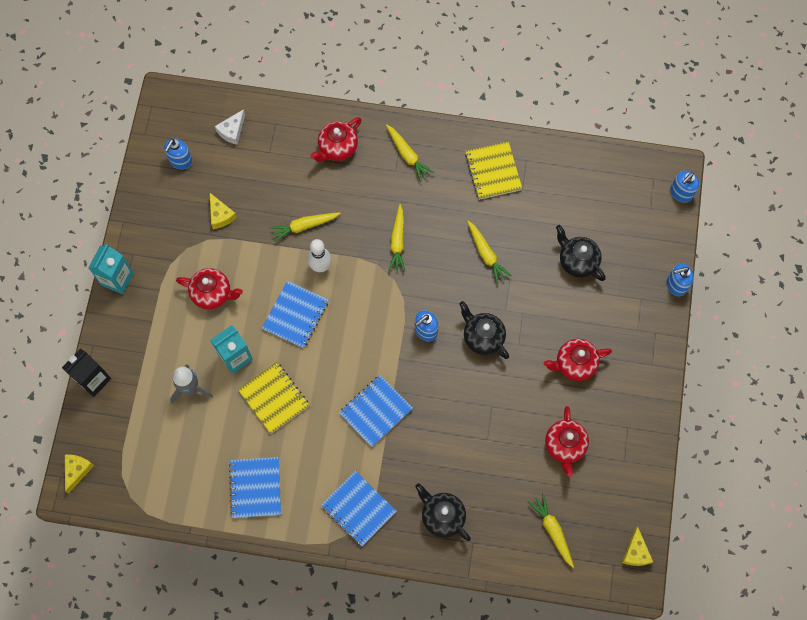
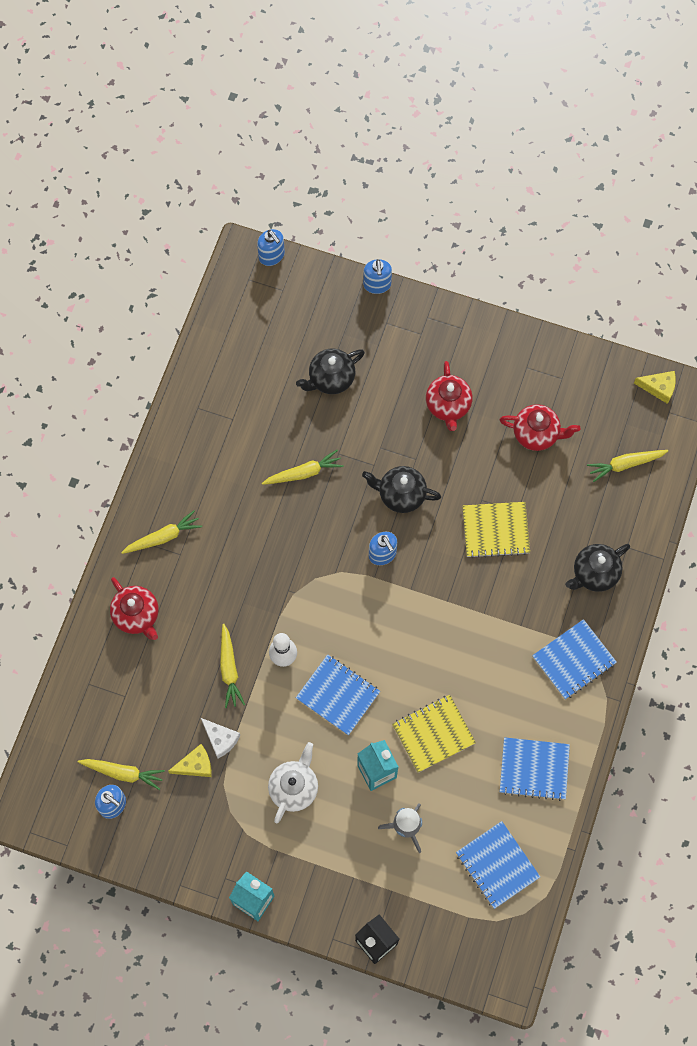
camera: 80 degrees left, 0 degrees up
(77, 470) = (483, 972): yellow cheese -> none
(212, 294) = (294, 788): red teapot -> white teapot
(232, 131) = (86, 737): white cheese -> white cheese (220, 739)
(375, 411) = (467, 624): blue notebook -> blue notebook (497, 865)
(397, 242) = (270, 566): yellow carrot -> yellow carrot (123, 773)
(482, 337) = (401, 495): black teapot -> black teapot turned 45 degrees clockwise
(493, 171) = (204, 446): yellow notebook -> yellow notebook (495, 530)

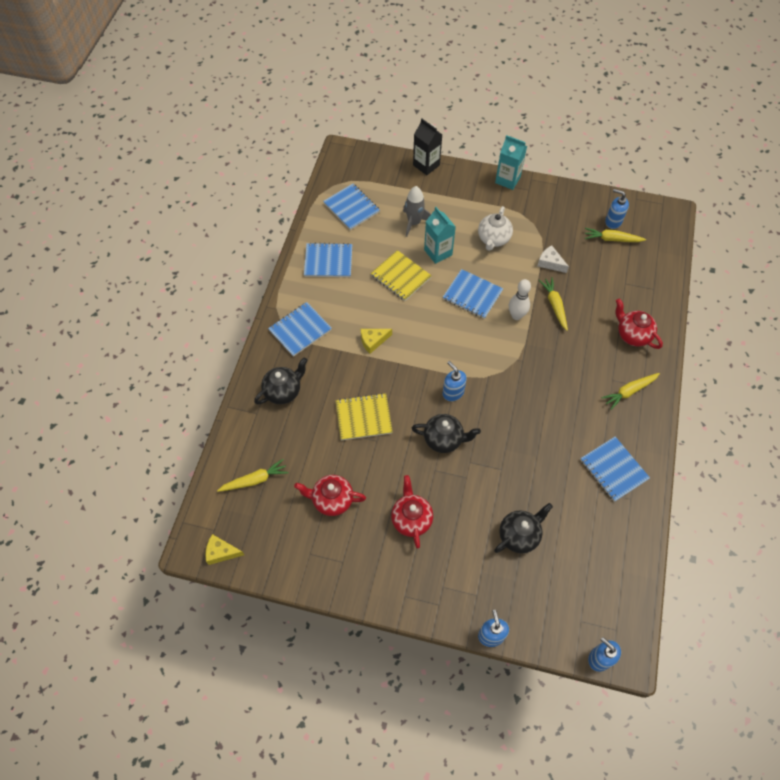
camera: 175 degrees right, 10 degrees down
(195, 765) = (564, 247): yellow cheese -> yellow cheese (373, 341)
(208, 442) = (613, 469): none -> blue notebook
(304, 473) = (527, 451): yellow carrot -> none
(433, 734) = (401, 276): yellow notebook -> yellow notebook turned 75 degrees clockwise

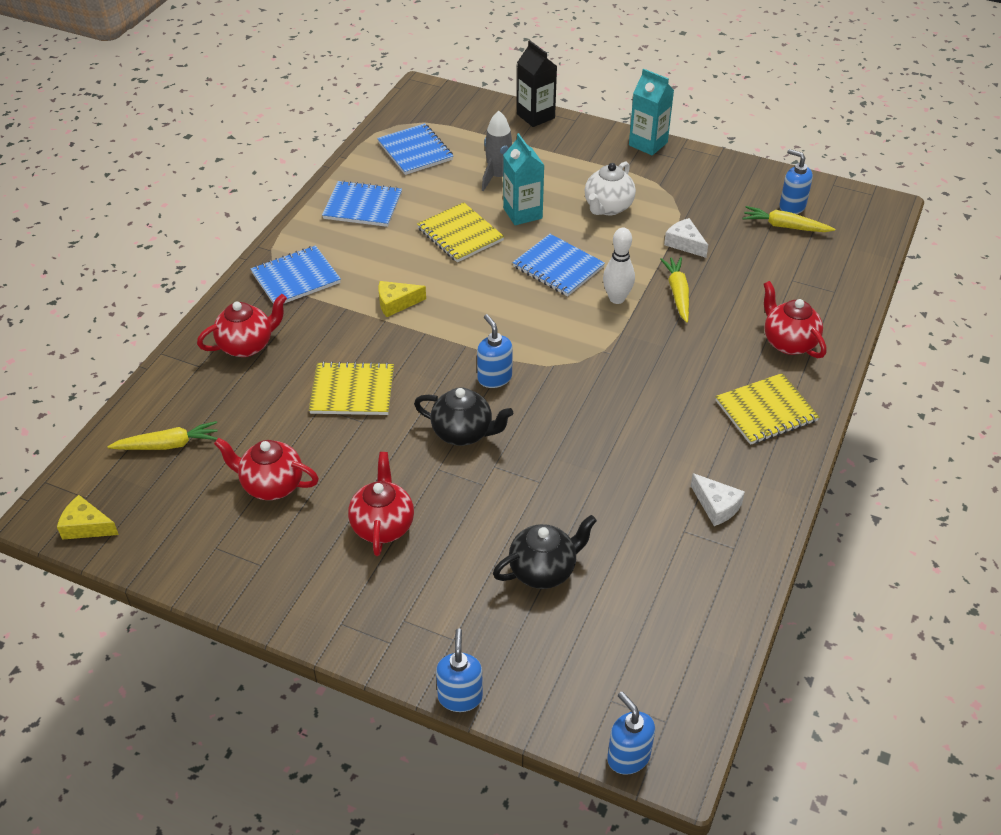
camera: 10 degrees right, 15 degrees down
(283, 391) = (247, 345): black teapot -> red teapot
(613, 469) = (716, 506): blue notebook -> white cheese
(629, 391) = (766, 411): yellow carrot -> yellow notebook

